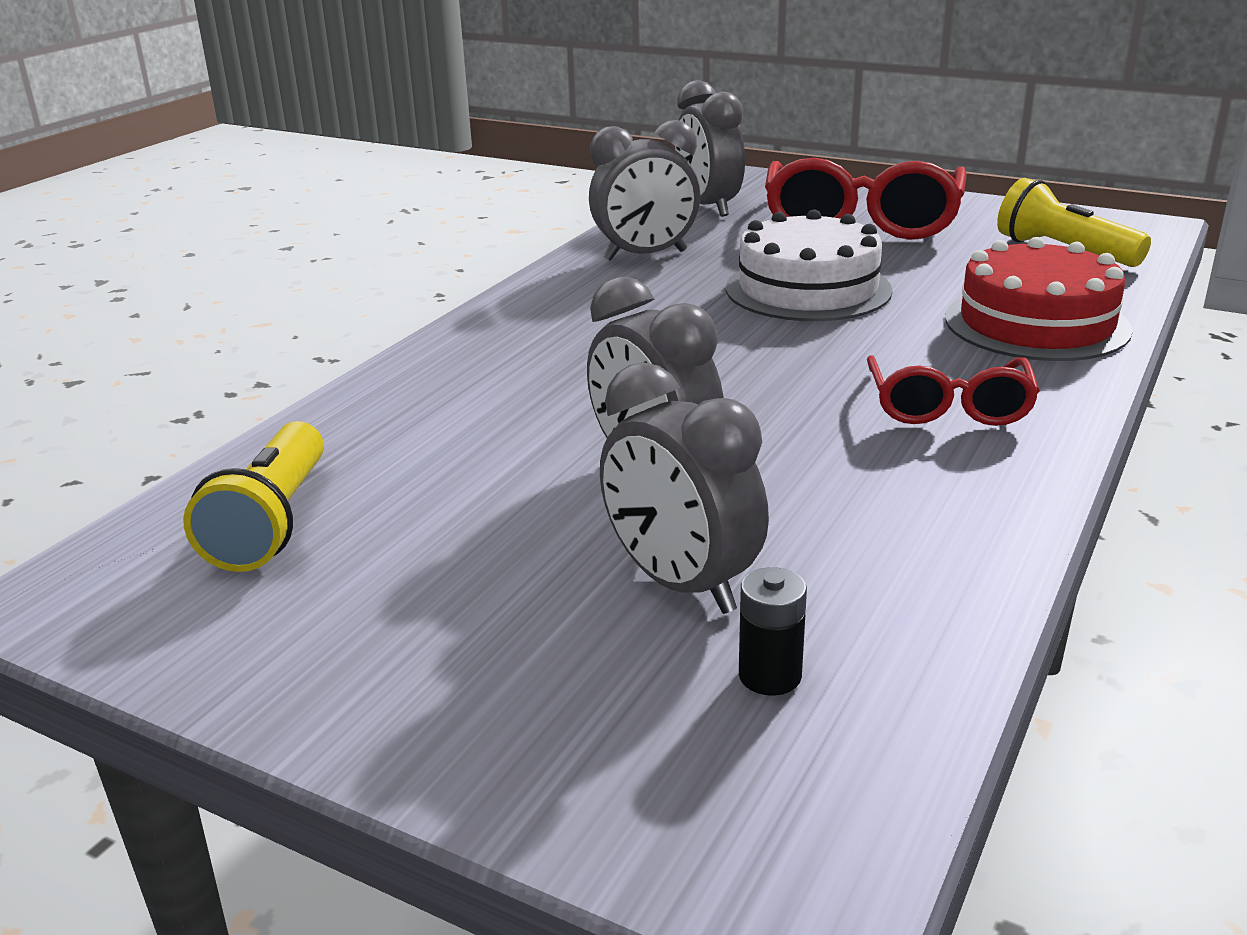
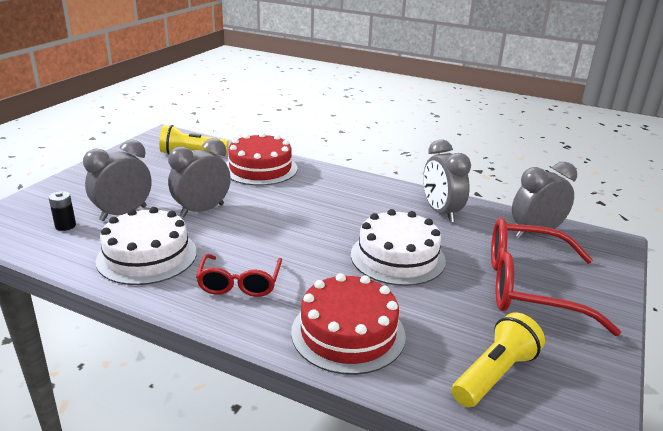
camera: 85 degrees right, 0 degrees up
(415, 414) = (260, 168): none -> red cake
(887, 516) = (147, 256): none -> white cake
(948, 407) = (239, 284): red glasses -> red glasses turned 90 degrees counterclockwise

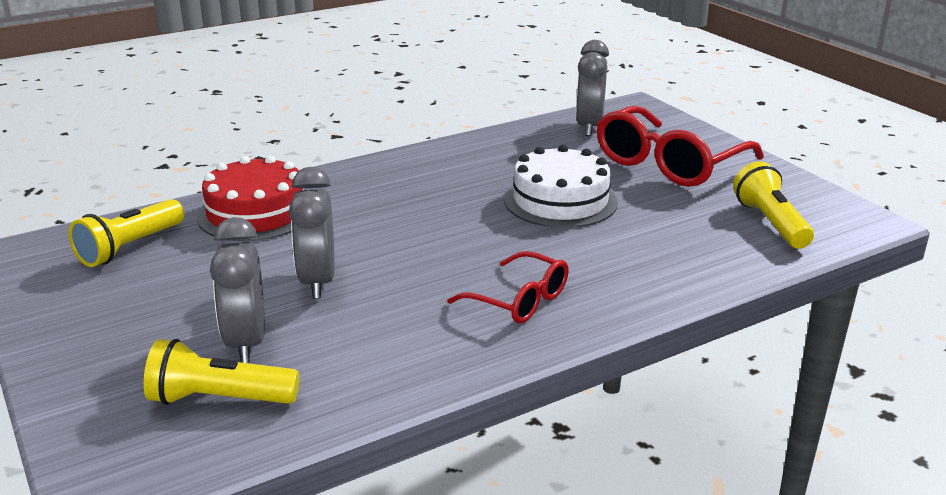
camera: 55 degrees left, 0 degrees up
(65, 226) = (219, 399): black battery -> yellow flashlight
(147, 256) = (389, 347): white cake -> none
(348, 333) = (662, 267): red cake -> none
(440, 212) = (501, 151): grey clock -> none

